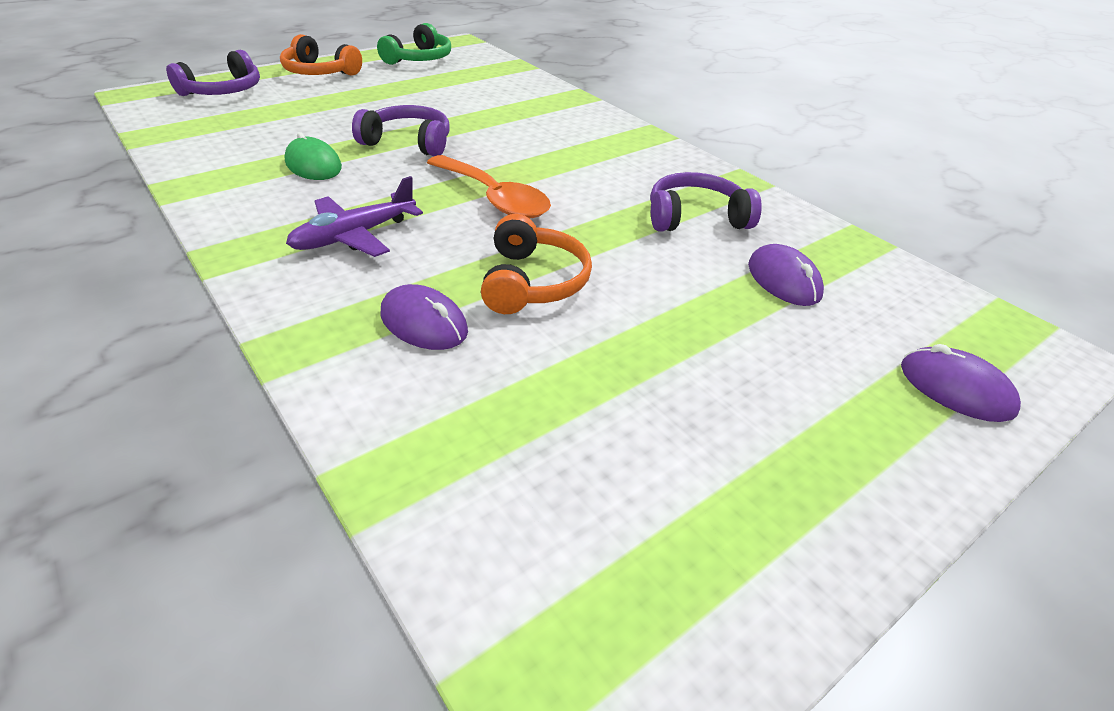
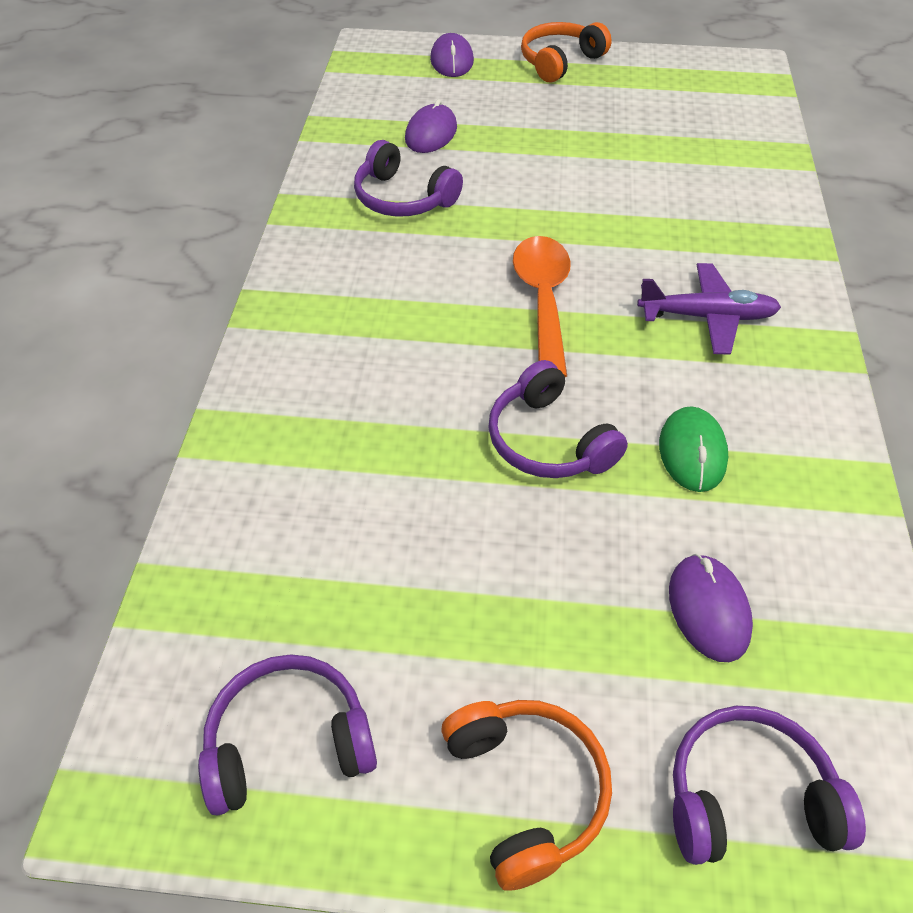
camera: 135 degrees left, 10 degrees up
(419, 59) = (289, 743): green headphones -> purple headphones
(423, 323) = (705, 217): purple mouse -> purple mouse (709, 609)
(532, 282) = (601, 210): orange headphones -> orange headphones (560, 62)

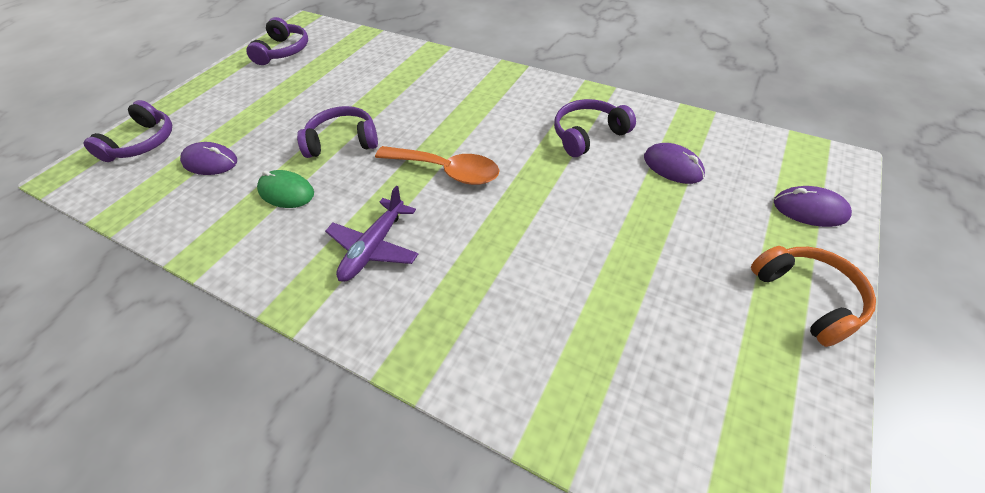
camera: 115 degrees right, 0 degrees up
(525, 791) = (211, 93): orange headphones -> none

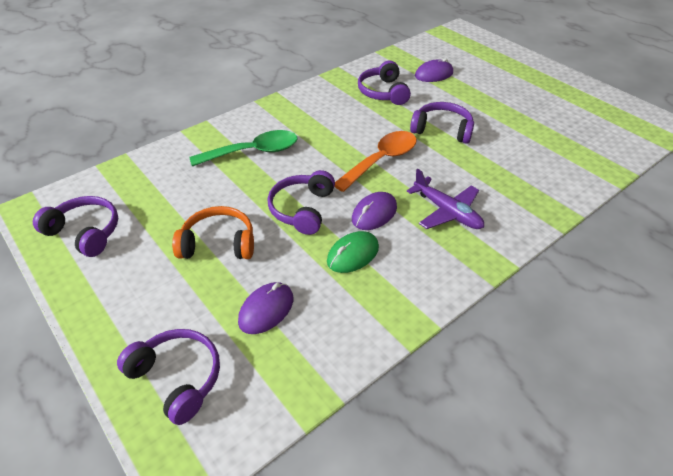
camera: 70 degrees left, 5 degrees down
(416, 86) = (253, 152): none -> green spoon
(539, 206) = (442, 130): none -> purple headphones
(807, 298) = (546, 74): orange headphones -> orange headphones (218, 244)
(809, 209) = (489, 50): purple mouse -> purple mouse (374, 213)

